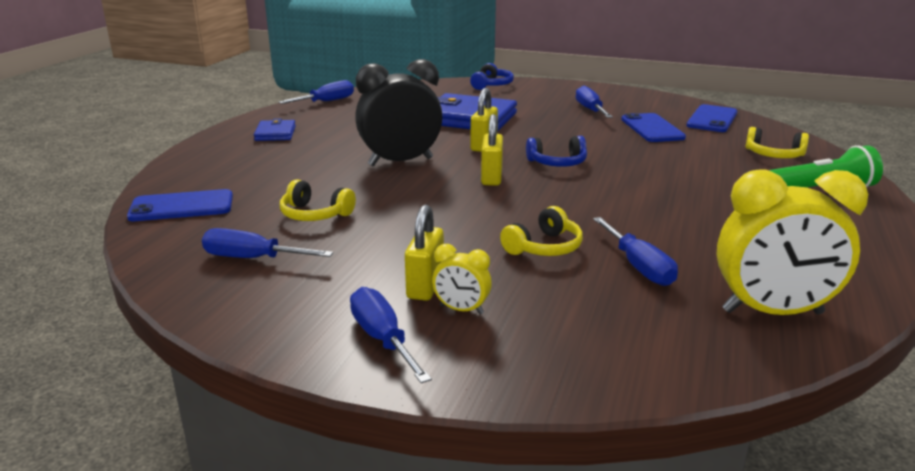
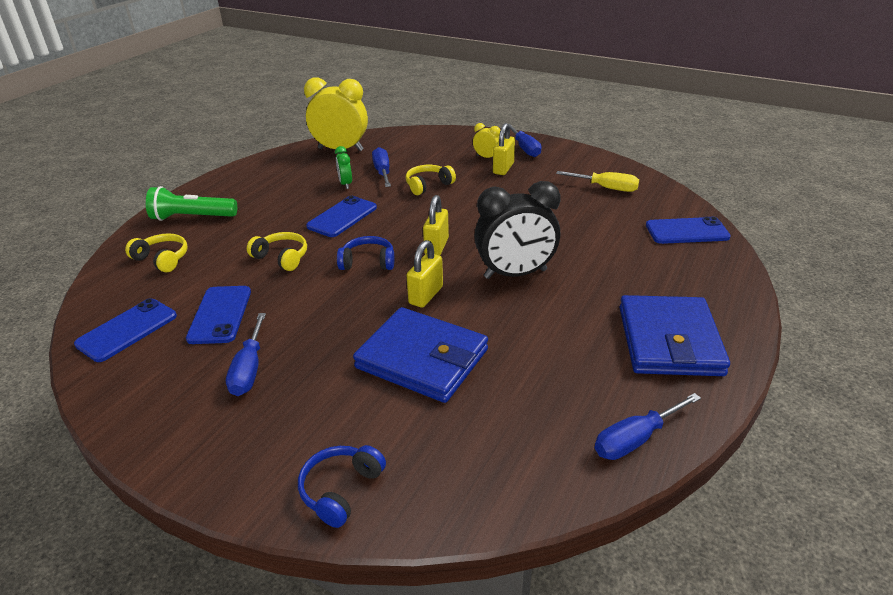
camera: 170 degrees left, 10 degrees up
(252, 258) = (606, 188): blue screwdriver -> yellow screwdriver
(275, 133) = (669, 341): blue wallet -> blue wallet, size x1.97
(315, 214) = (579, 218): yellow headphones -> yellow headphones (282, 257)
(631, 200) = (342, 217): none -> blue phone
(677, 242) = (345, 184): none -> green clock

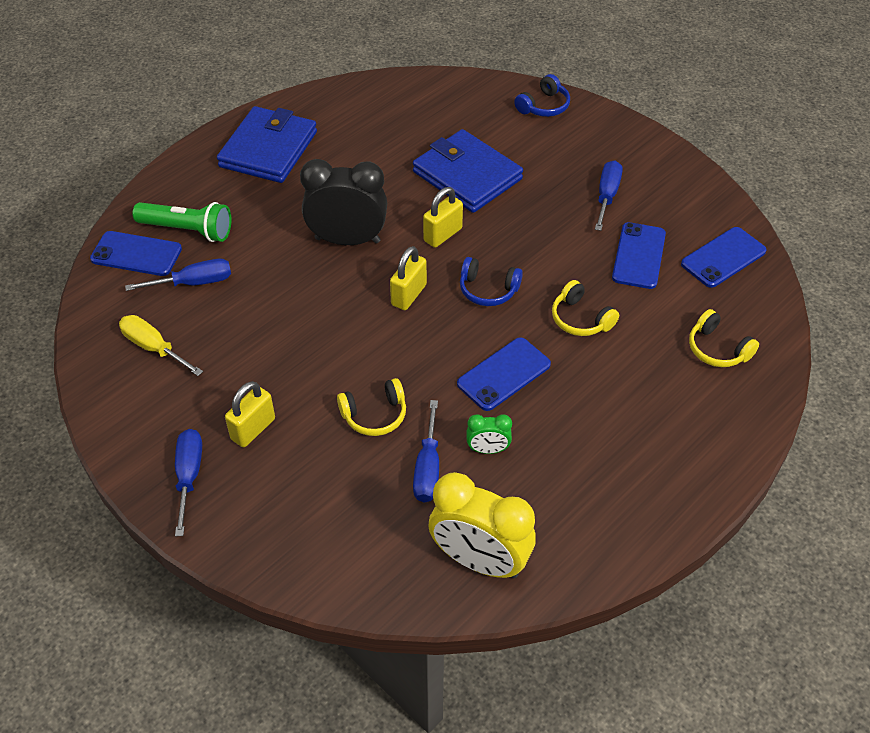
camera: 165 degrees left, 15 degrees up
(192, 217) = (699, 423): green flashlight -> green flashlight (187, 230)
(345, 184) = (488, 449): green clock -> green clock turned 90 degrees clockwise
(486, 157) = (260, 466): yellow clock -> none
(635, 439) = (350, 95): blue screwdriver -> blue screwdriver (194, 283)

